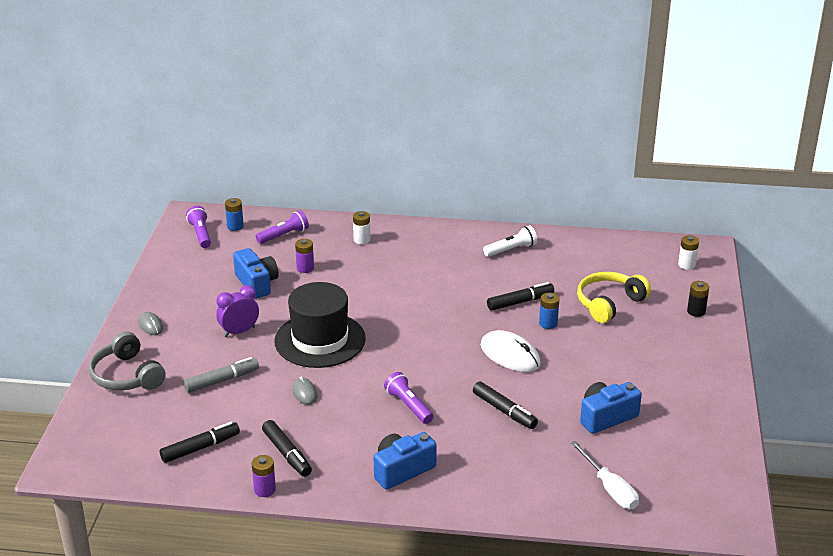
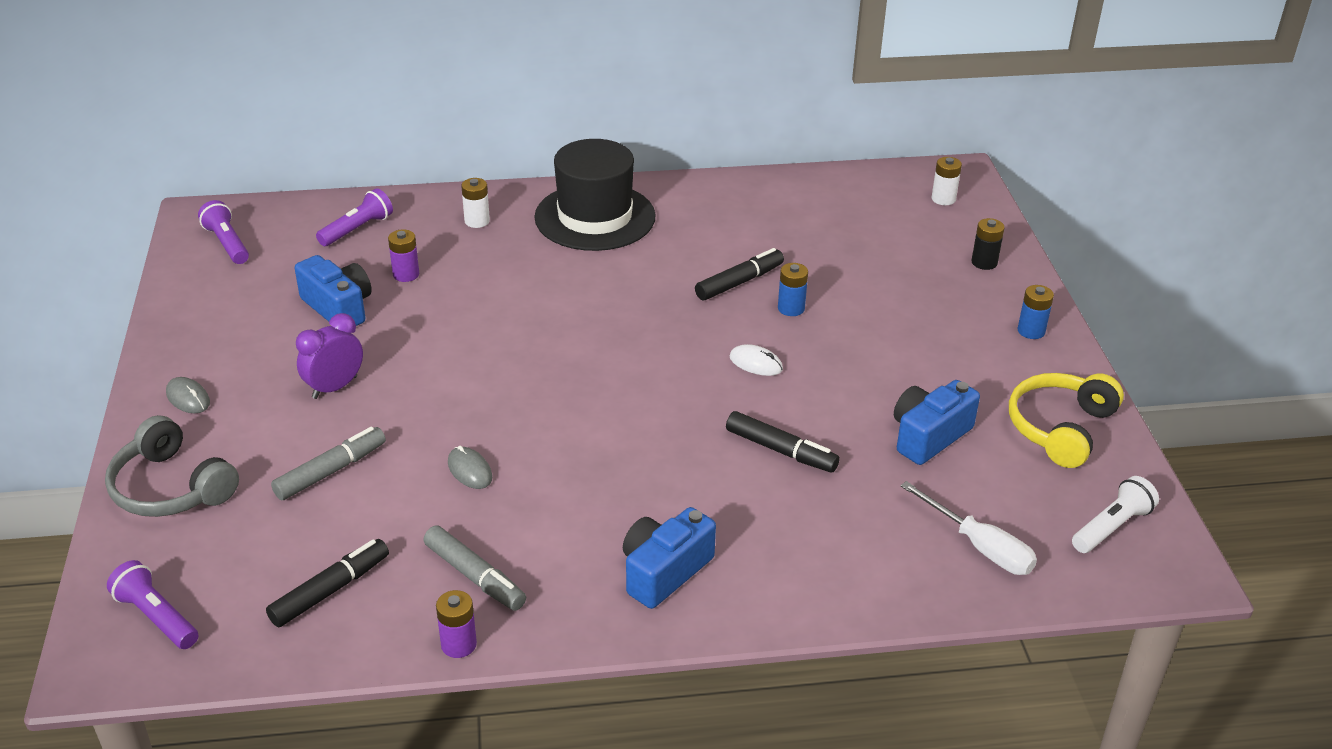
camera: 15 degrees left, 5 degrees up
(235, 226) = (277, 225): blue battery -> blue battery (1031, 331)
(287, 454) = (475, 576): black marker -> grey marker
(320, 340) = (465, 382): black hat -> black hat (595, 217)
(408, 406) = (637, 465): purple flashlight -> purple flashlight (156, 617)
(510, 355) = (756, 363): white mouse -> white mouse, size x0.54
(511, 250) = (697, 208): white flashlight -> white flashlight (1111, 527)
(609, 304) = (863, 268): yellow headphones -> yellow headphones (1060, 428)

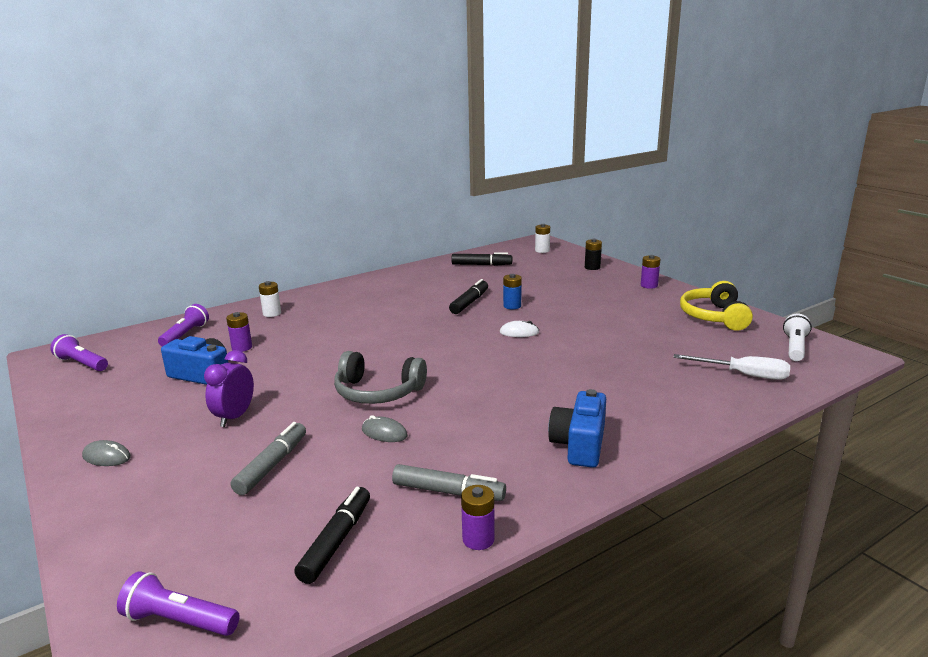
camera: 25 degrees left, 15 degrees down
(171, 487) = (129, 519): grey headphones -> grey headphones (378, 392)
(595, 217) = (350, 296): black hat -> none
(781, 450) = (580, 365): black marker -> black marker (481, 265)
(929, 436) = (653, 337): blue camera -> none
(1031, 331) = (649, 285): blue battery -> purple battery

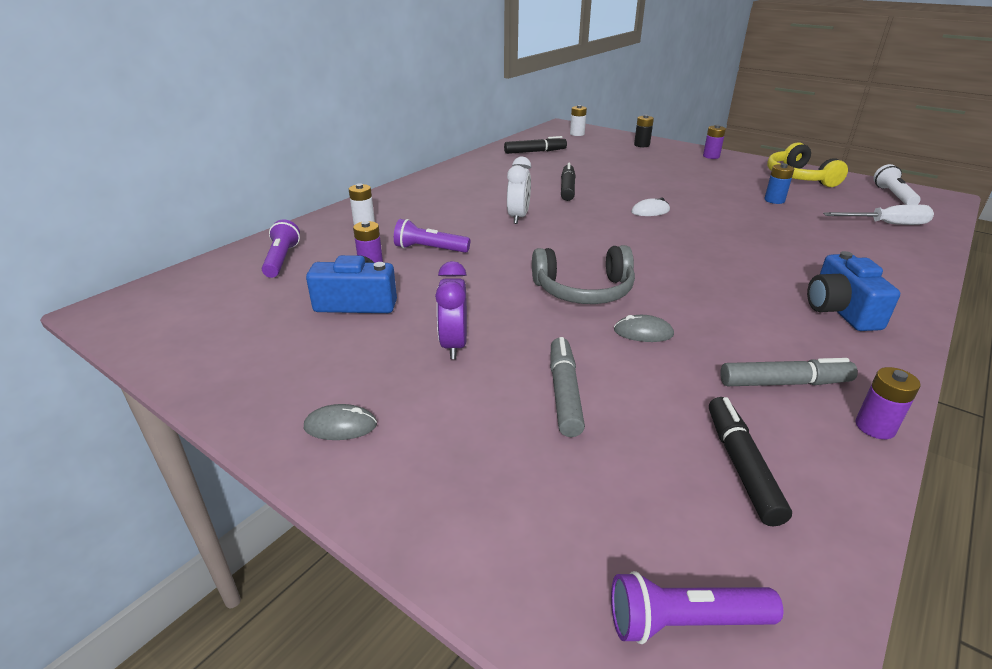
camera: 20 degrees left, 10 degrees up
(82, 364) = (174, 313): purple flashlight -> purple flashlight (430, 249)
(397, 324) = (518, 217): none -> white clock
(512, 306) = (612, 187): blue battery -> blue battery (774, 200)

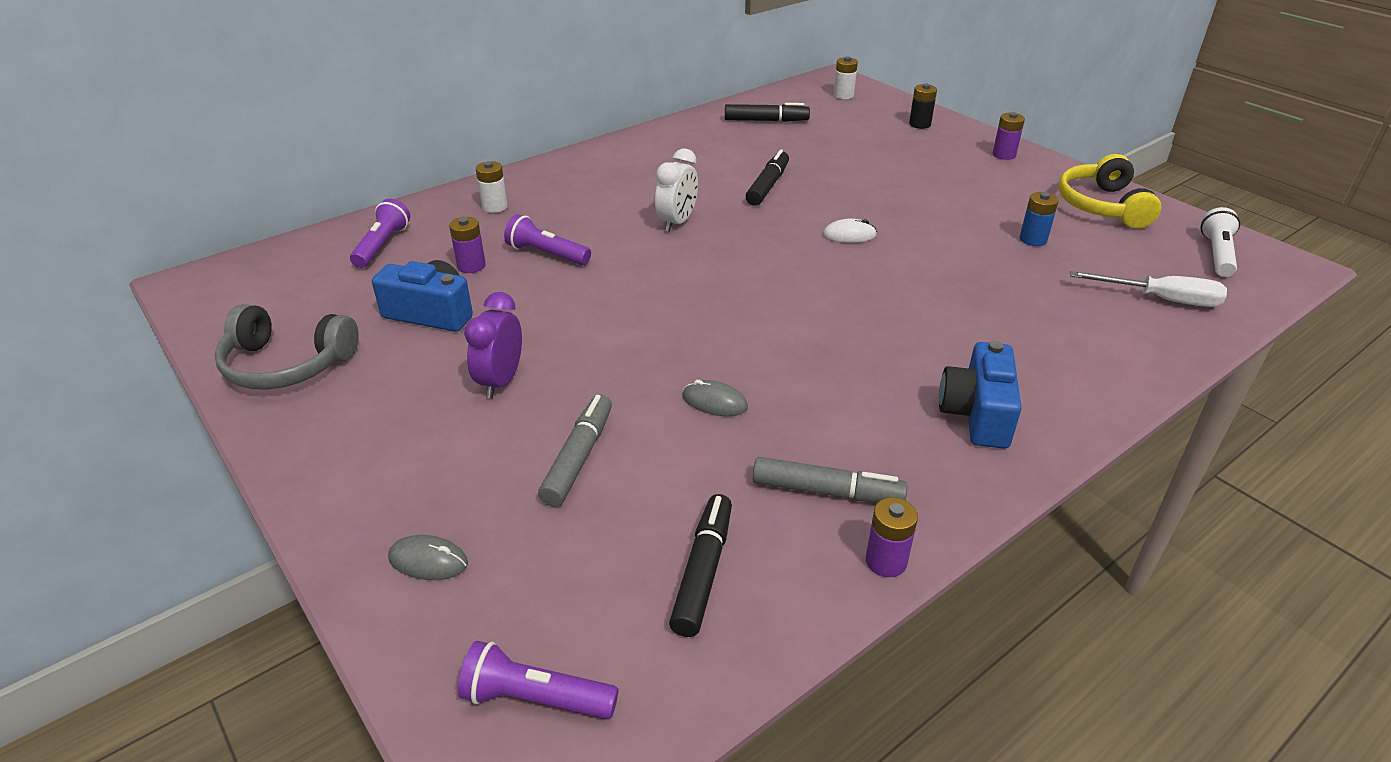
camera: 15 degrees right, 5 degrees up
(340, 426) = (343, 450): grey mouse -> grey mouse (428, 561)
(584, 290) = (685, 336): grey headphones -> grey headphones (287, 364)

